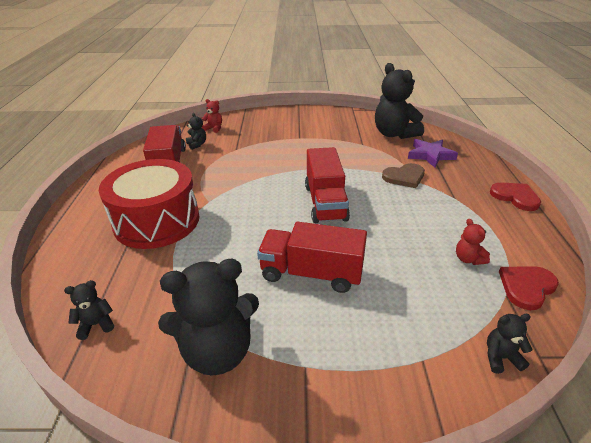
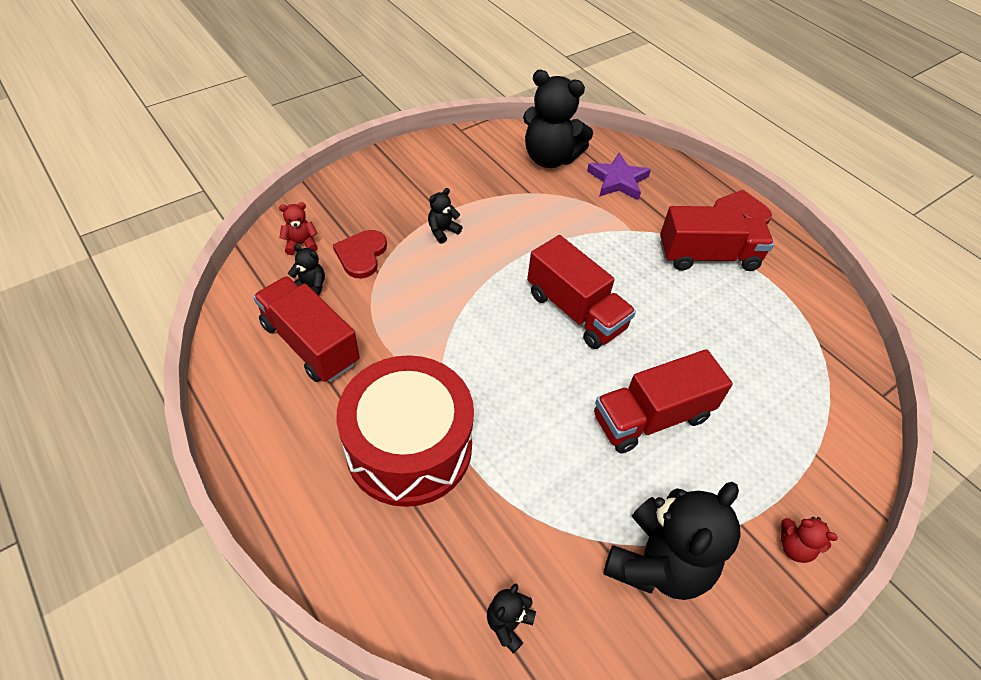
camera: 40 degrees left, 15 degrees up
(404, 177) = (621, 229): brown heart -> none
(458, 210) = (708, 256): none -> red truck
(468, 259) = (763, 318): red teddy bear -> red teddy bear (794, 547)
(501, 357) = (862, 414): black teddy bear -> black teddy bear (442, 231)
(526, 287) = (827, 326): red heart -> red heart (361, 255)

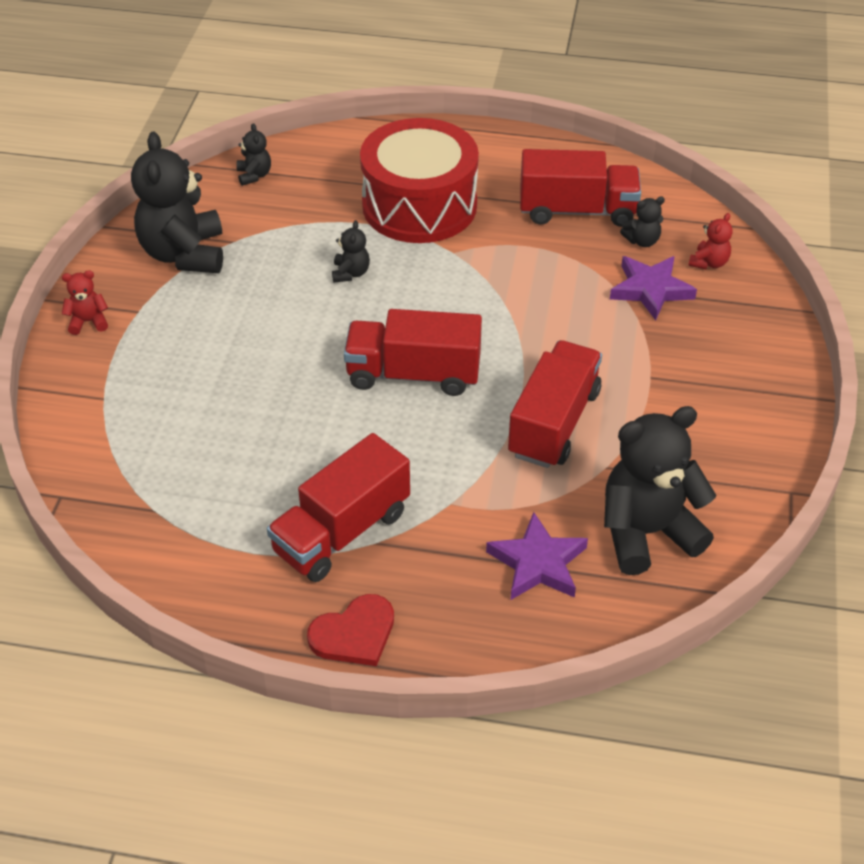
camera: 140 degrees right, 5 degrees down
(361, 255) = (650, 290): red heart -> purple star
(442, 231) = (622, 359): black teddy bear -> black teddy bear (350, 273)
(651, 418) = (264, 335): red truck -> red truck (553, 423)

